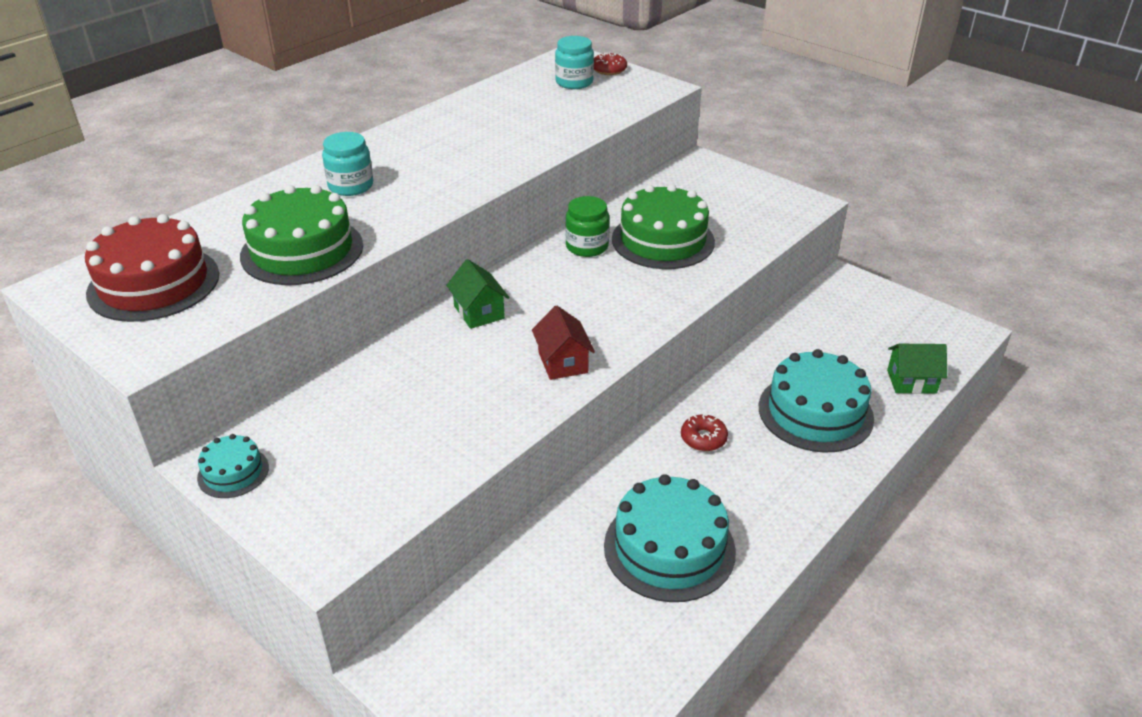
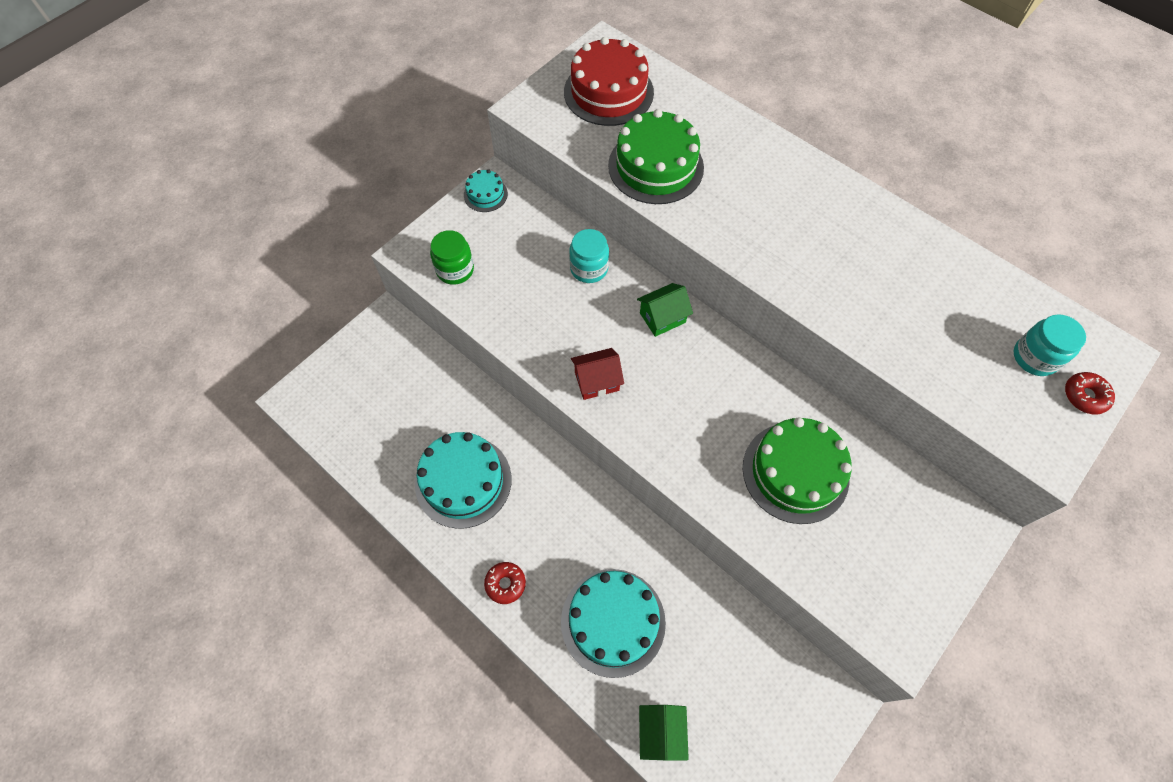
camera: 90 degrees right, 25 degrees up
(351, 186) = (760, 182): turquoise jar -> turquoise jar (589, 268)
(587, 246) = (774, 401): green jar -> green jar (455, 270)
(703, 438) = (579, 517): red donut -> red donut (505, 584)

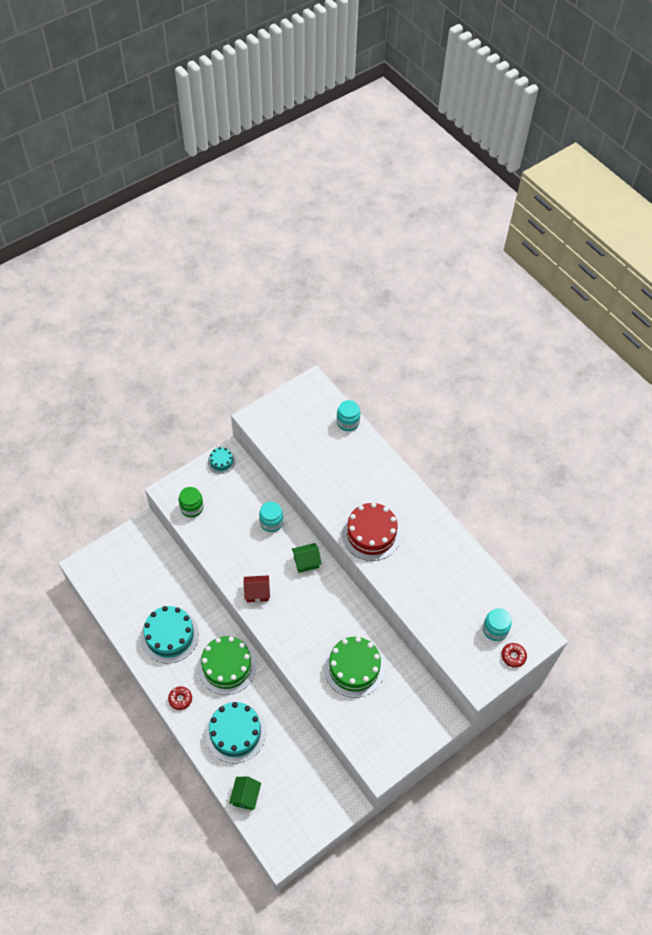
camera: 10 degrees right, 5 degrees down
(608, 92) = (306, 417): red cake -> red cake (371, 534)
(655, 166) = (319, 472): green cake -> green cake (227, 666)
(676, 89) = (348, 422): none -> turquoise jar

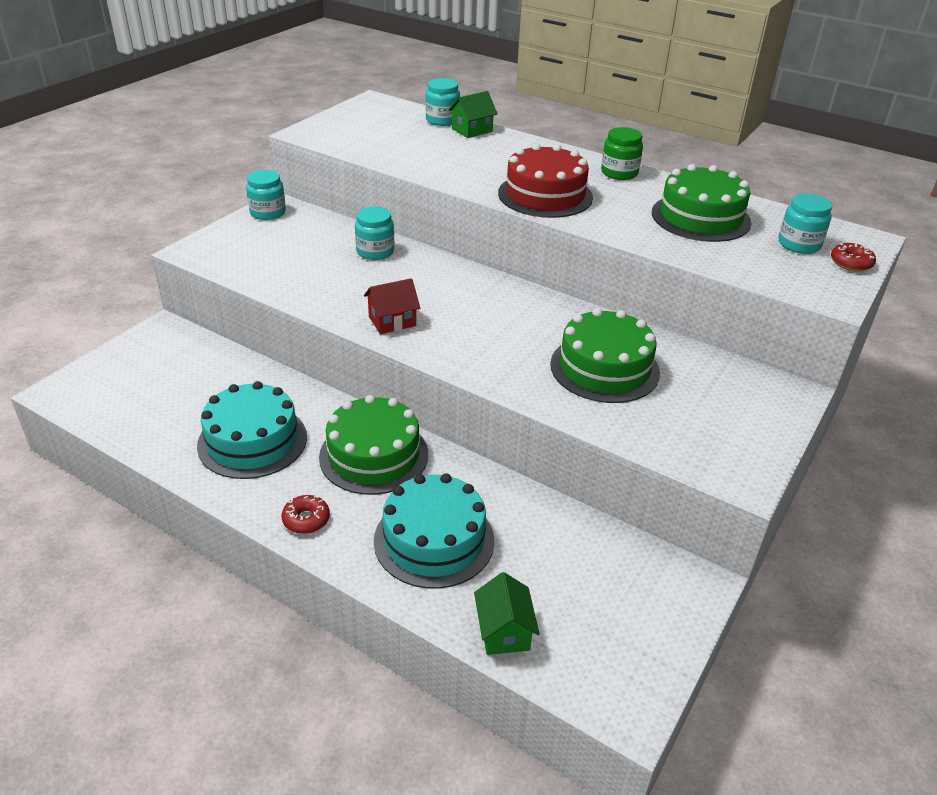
camera: 20 degrees left, 20 degrees down
(192, 508) = (239, 259): green jar -> green jar (619, 173)
(221, 462) = (268, 213): turquoise cake -> turquoise jar
(306, 562) = (452, 278): green house -> green house (472, 130)
(453, 585) = (700, 217): none -> green cake

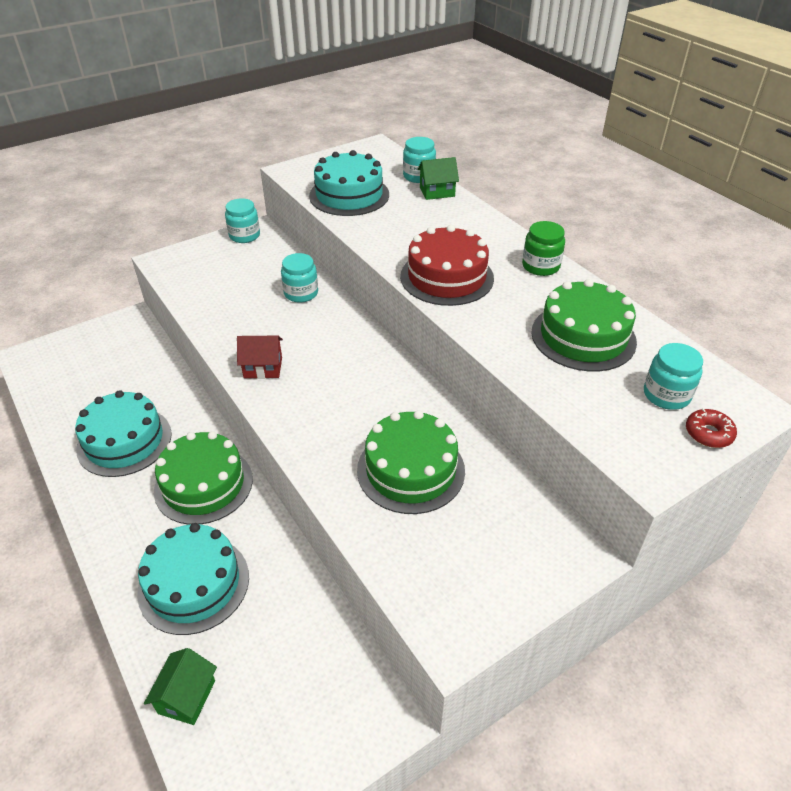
camera: 25 degrees right, 5 degrees up
(306, 519) = (113, 528): red donut -> none
(388, 145) = (349, 195): none -> turquoise cake

